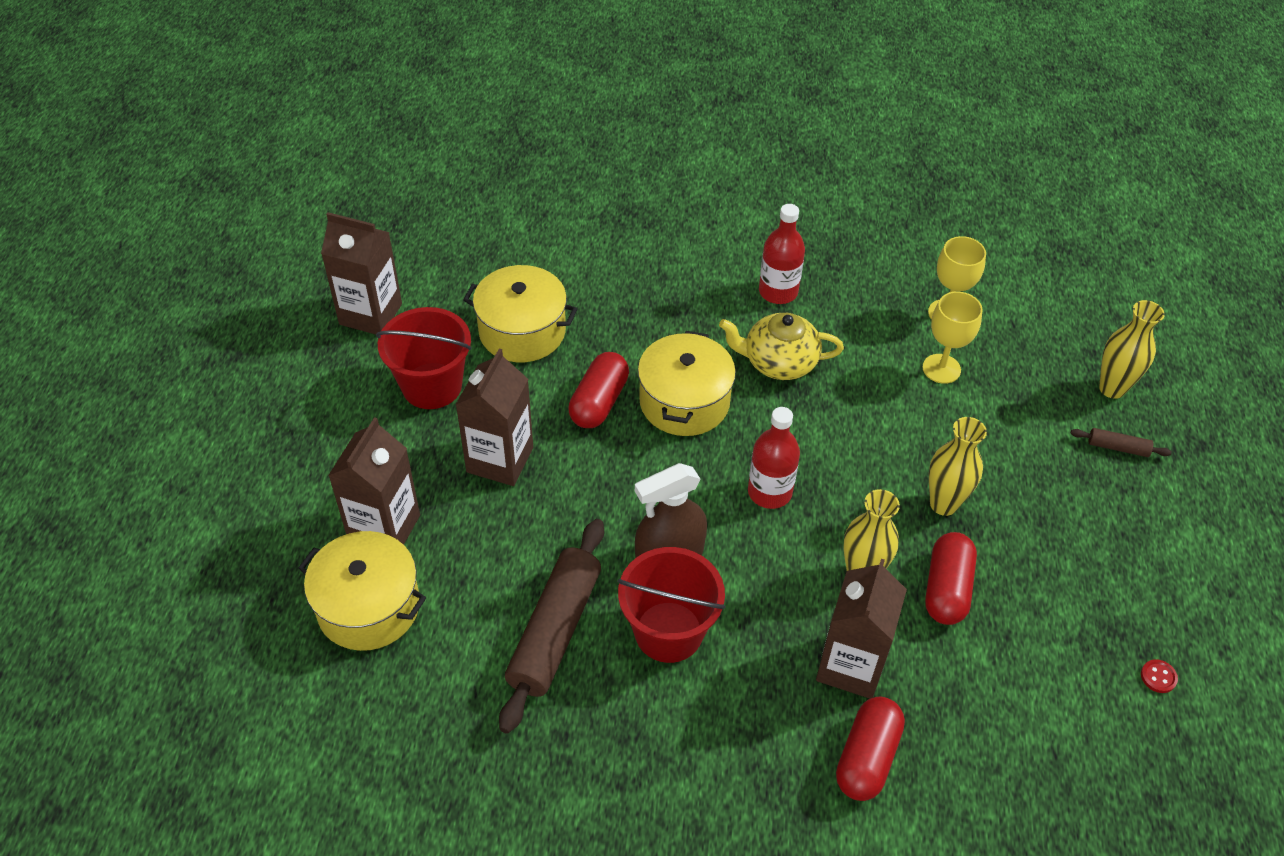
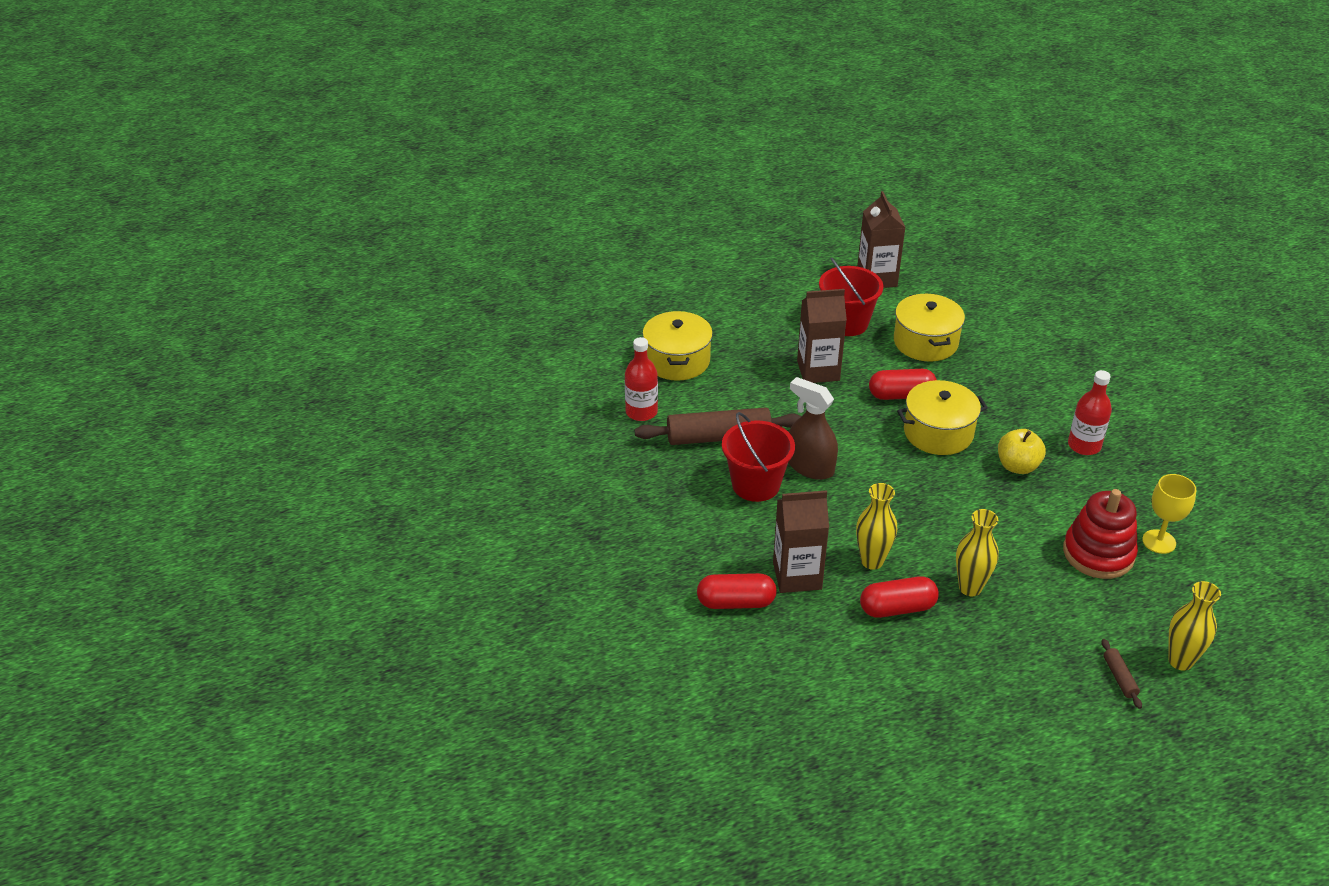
camera: 65 degrees right, 10 degrees down
(384, 528) = (731, 345): brown carton -> none
(769, 492) = (900, 496): red bottle -> red bottle (641, 412)
(778, 362) = (1017, 466): yellow teapot -> yellow apple
(941, 369) = (1098, 553): yellow goblet -> red stacking toy
(1158, 677) = (917, 746): red button -> none

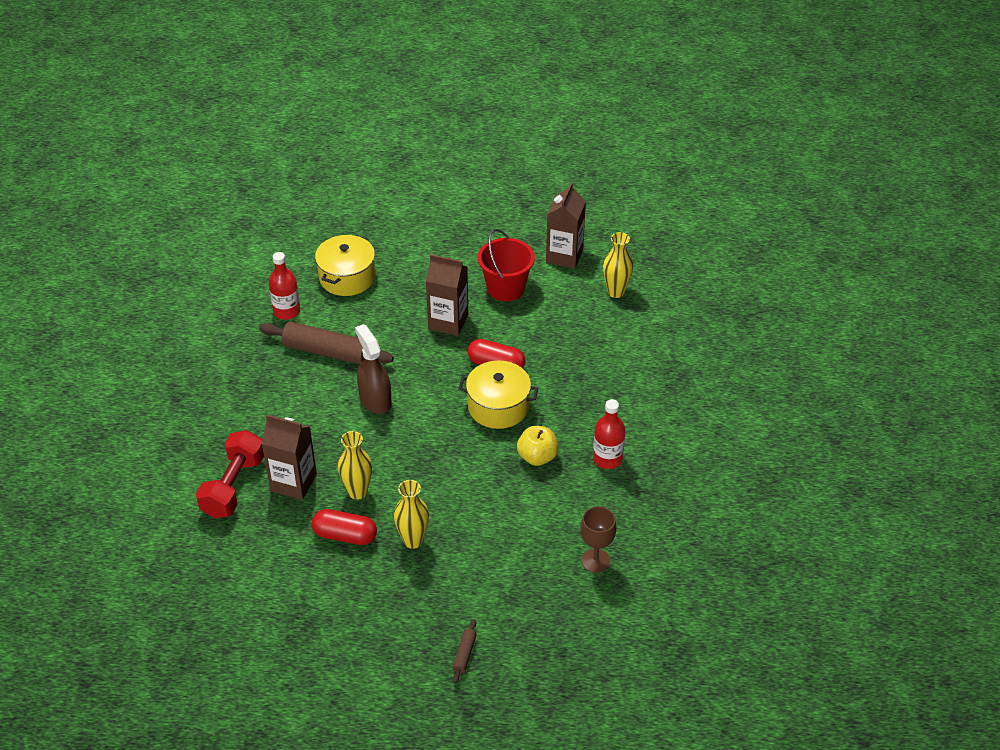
camera: 25 degrees right, 5 degrees up
(736, 602) = (233, 486): red capsule -> red dumbbell
(756, 485) = (323, 400): red bucket -> none
(925, 342) = (555, 325): yellow pot -> none
(1098, 553) = (537, 551): red stacking toy -> none
(1159, 541) = (595, 560): yellow goblet -> brown goblet
(1180, 661) = (524, 661): yellow vase -> yellow vase (616, 292)

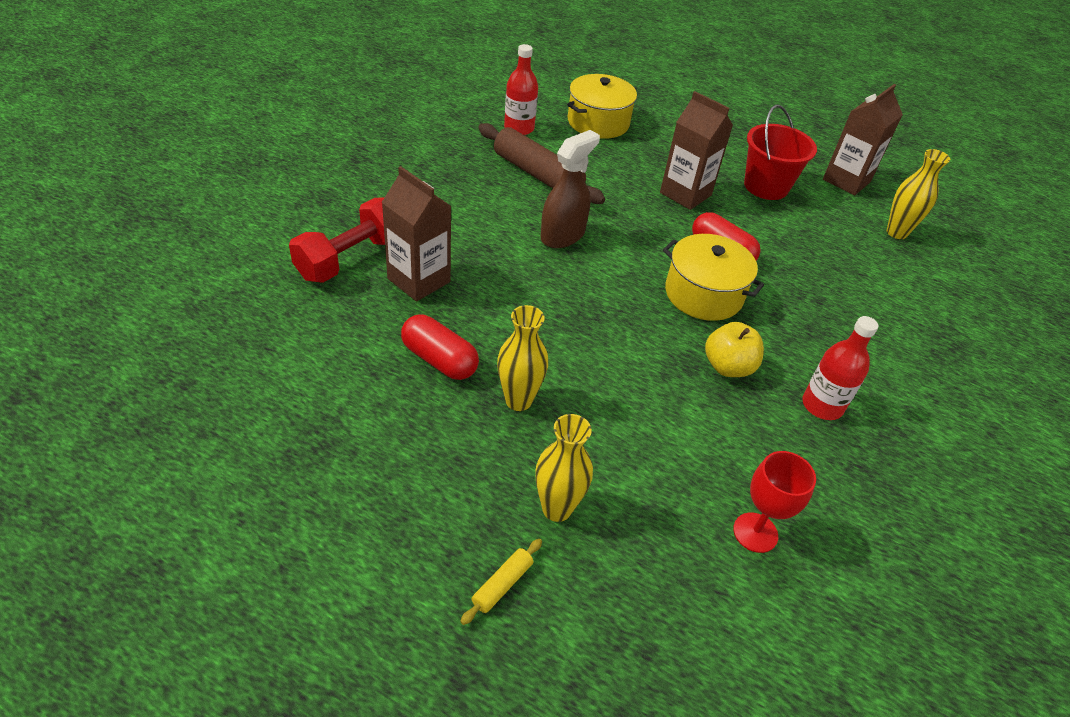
camera: 20 degrees right, 0 degrees up
(357, 492) = (485, 318): yellow vase -> yellow vase (557, 508)
(375, 400) = (562, 235): brown spray bottle -> brown spray bottle turned 45 degrees clockwise
(464, 654) = (502, 584): brown rolling pin -> yellow rolling pin
(595, 560) = (755, 532): brown goblet -> red goblet

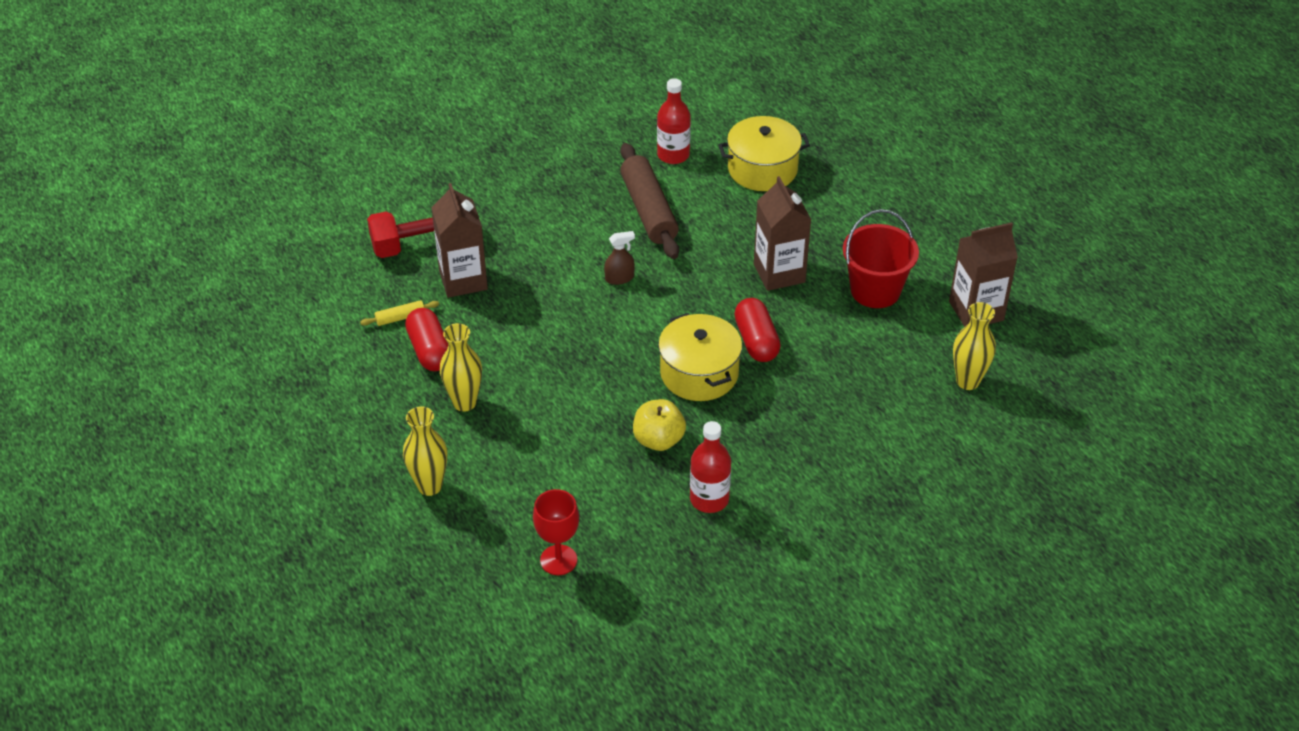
camera: 35 degrees right, 0 degrees up
(502, 584) = (355, 516): yellow rolling pin -> yellow rolling pin (400, 318)
(562, 235) = (619, 278): brown spray bottle -> brown spray bottle, size x0.55

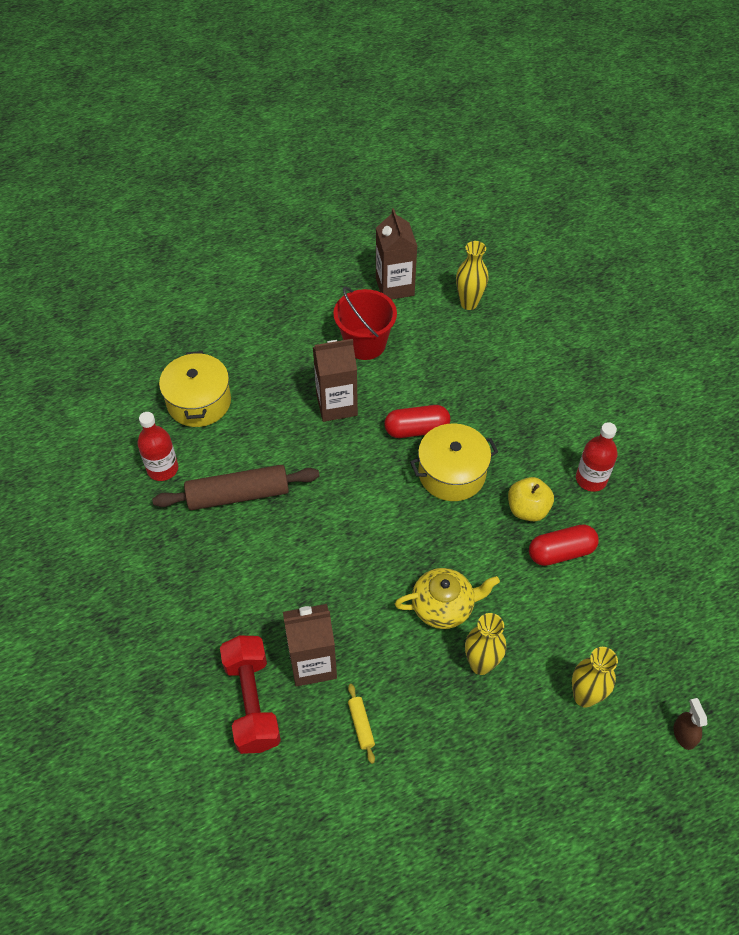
camera: 85 degrees left, 10 degrees up
(430, 351) = (410, 696): red capsule -> red capsule (561, 552)
(529, 372) = (444, 606): none -> yellow teapot
(558, 560) = (661, 592): red goblet -> none
(619, 278) = (327, 525): brown spray bottle -> brown spray bottle (684, 734)

